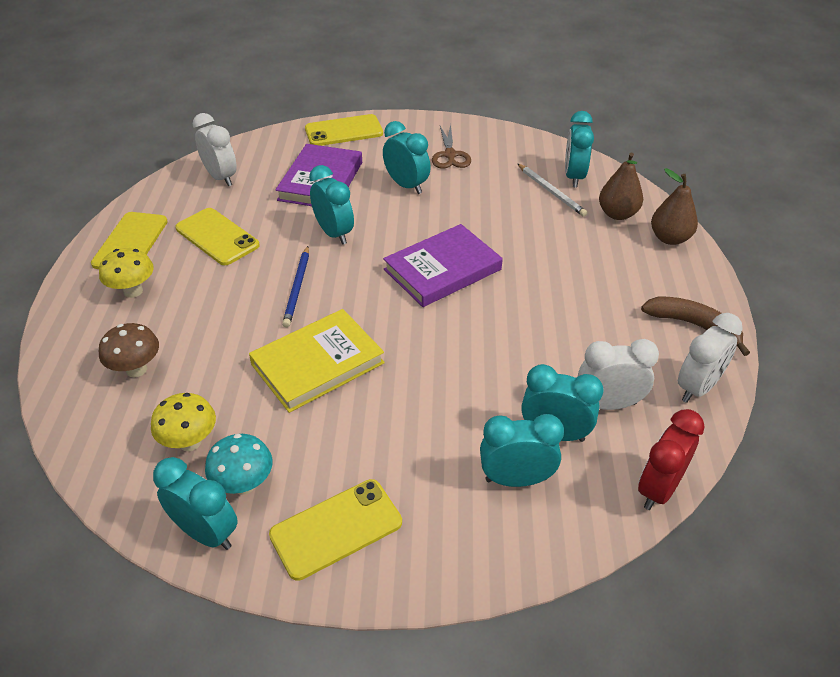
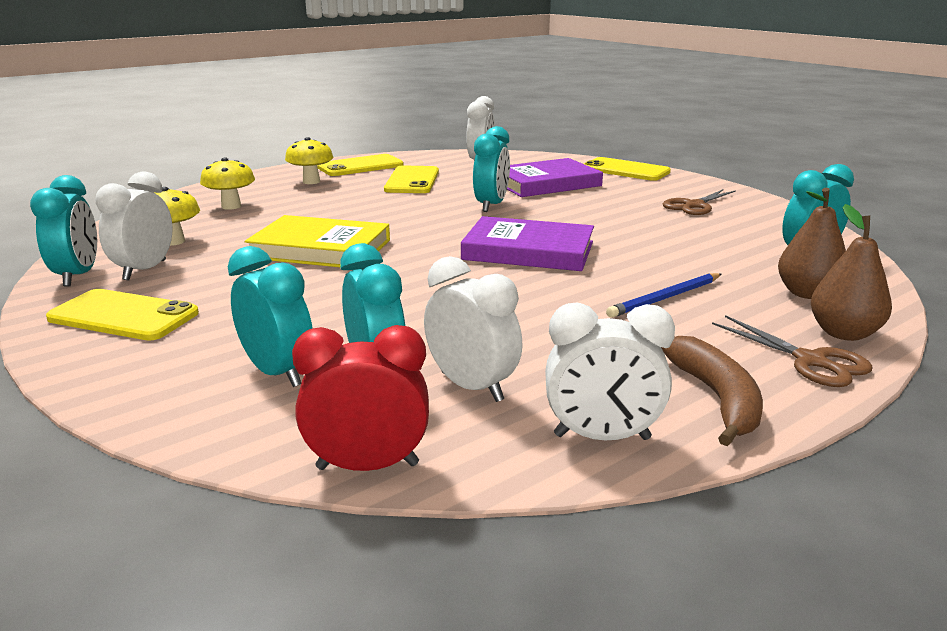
camera: 50 degrees right, 20 degrees down
(136, 369) = (231, 206): brown mushroom -> yellow mushroom
(244, 484) = (145, 270): turquoise mushroom -> white clock
(297, 288) = (400, 216): blue pencil -> blue pencil (665, 298)
(406, 185) = (611, 206): turquoise clock -> none
(551, 192) = (755, 255): white pencil -> none
(686, 270) = (810, 361): none -> brown scissors

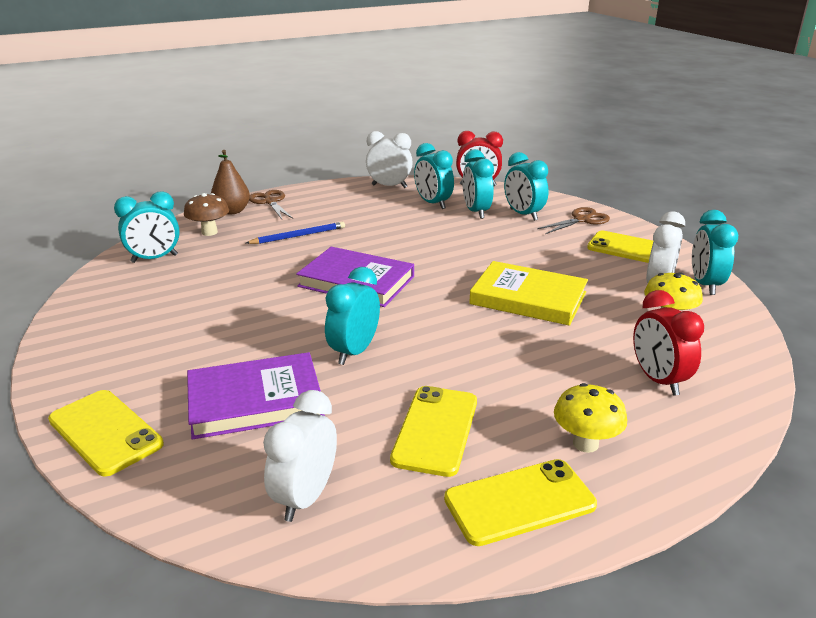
camera: 170 degrees left, 5 degrees up
(231, 206) = (658, 380): yellow mushroom -> red clock
(472, 387) = (433, 203): white clock -> turquoise clock
(694, 205) = (140, 331): brown scissors -> brown scissors (582, 220)
(717, 398) = (331, 193): brown banana -> none
(807, 293) = (209, 232): brown pear -> brown mushroom

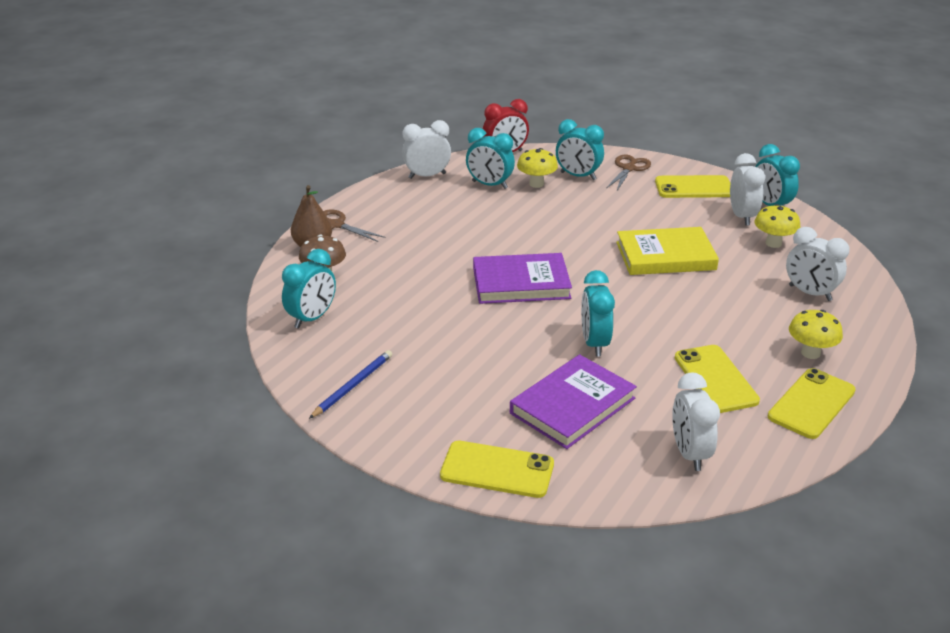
camera: 30 degrees left, 5 degrees up
(298, 236) = (413, 254): blue pencil -> blue pencil (353, 385)
(476, 212) = (536, 184): turquoise clock -> yellow mushroom
(658, 380) = (810, 293): red clock -> white clock

